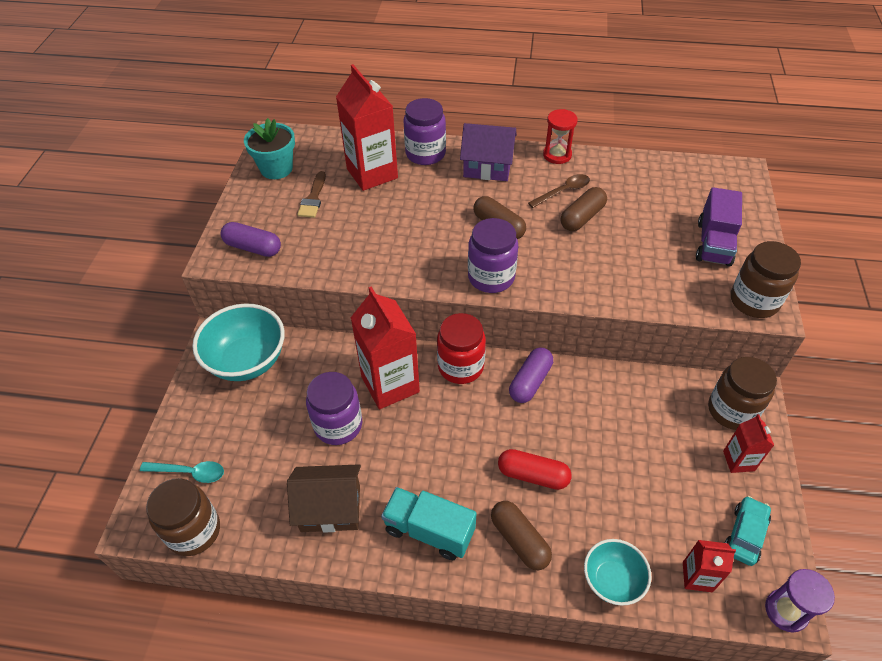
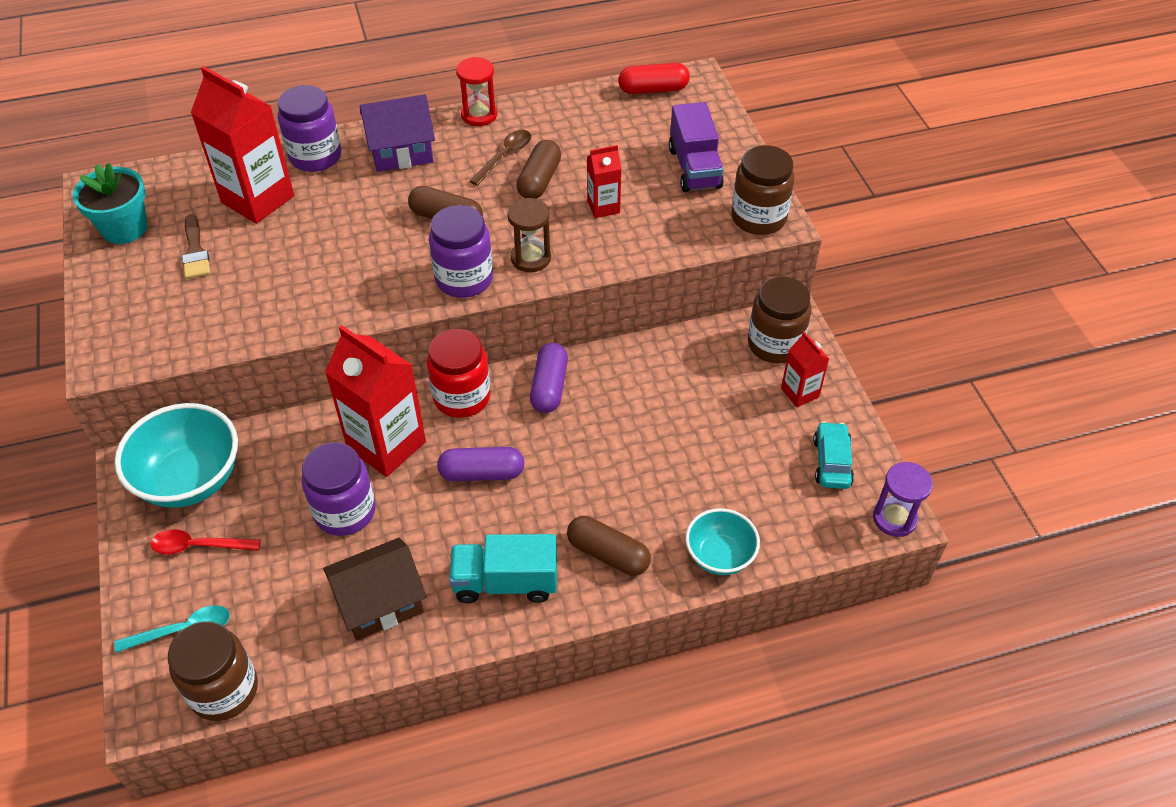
camera: 25 degrees left, 0 degrees up
(229, 412) = (199, 546): none -> red spoon
(253, 247) = (146, 334): purple capsule -> purple capsule (482, 473)
(533, 475) = (594, 484): red capsule -> red capsule (653, 89)
(549, 277) = (531, 258): none -> brown hourglass
(697, 577) = (801, 519): red carton -> red carton (603, 207)

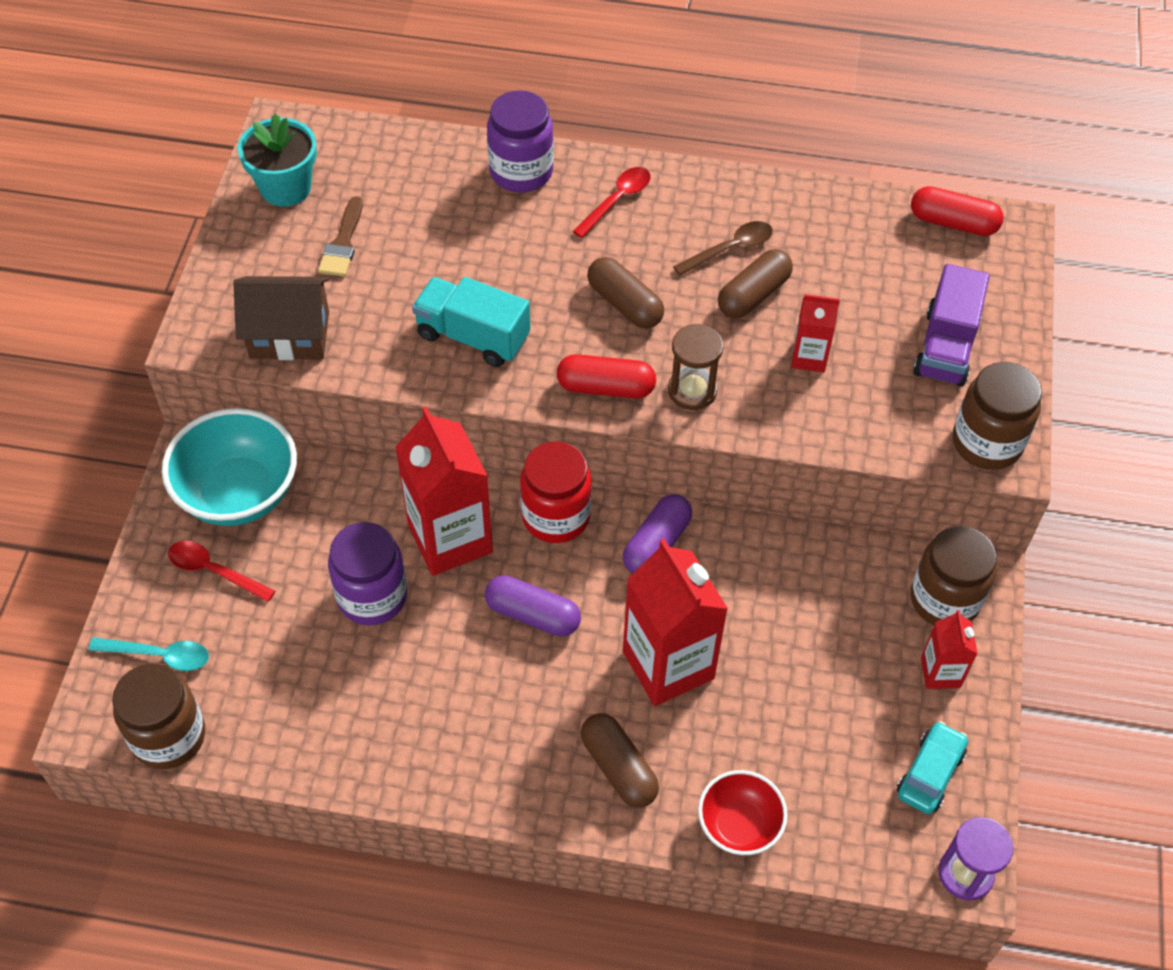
camera: 25 degrees right, 5 degrees up
(258, 199) = (435, 203): red carton -> red carton (668, 665)
(380, 602) = (359, 713): brown house -> brown house (289, 335)
(401, 152) = (617, 201): purple house -> red spoon
(464, 279) = (605, 387): purple jar -> red capsule
(479, 115) = (728, 183): red hourglass -> none
(505, 582) = (495, 750): turquoise truck -> turquoise truck (473, 336)
(719, 556) = (739, 825): turquoise bowl -> red bowl

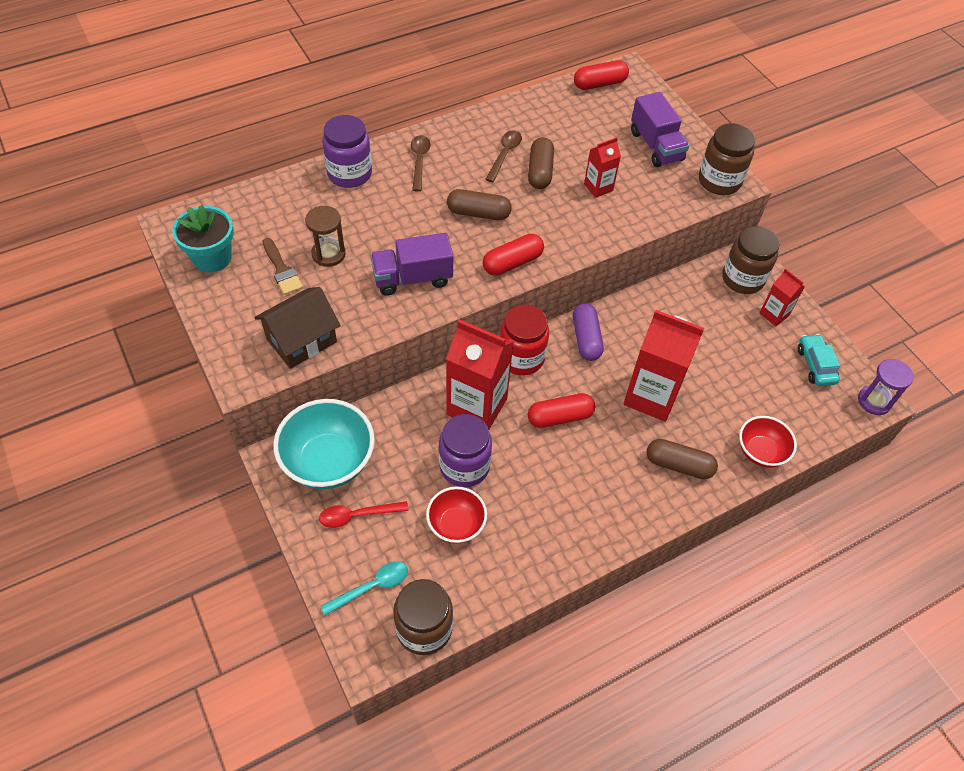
camera: 40 degrees left, 0 degrees up
(303, 653) = (456, 524): none -> red bowl
(473, 336) = (412, 278): turquoise truck -> purple truck
(532, 614) = (560, 417): purple capsule -> red capsule
(617, 201) = (419, 161): red spoon -> brown spoon
(692, 390) = (558, 238): brown hourglass -> brown hourglass (328, 254)

